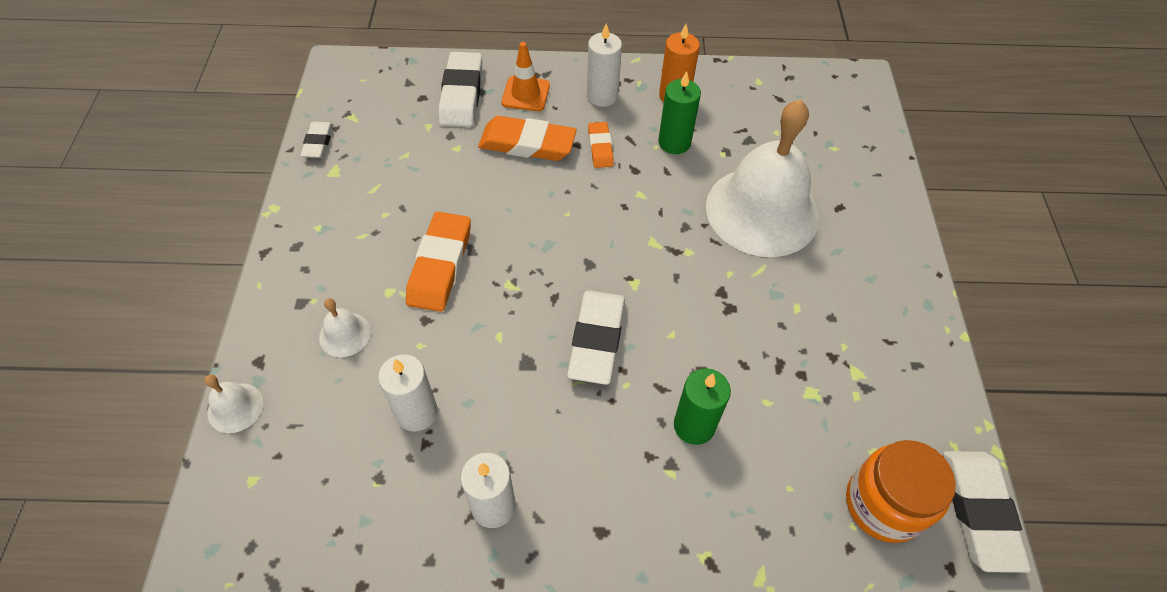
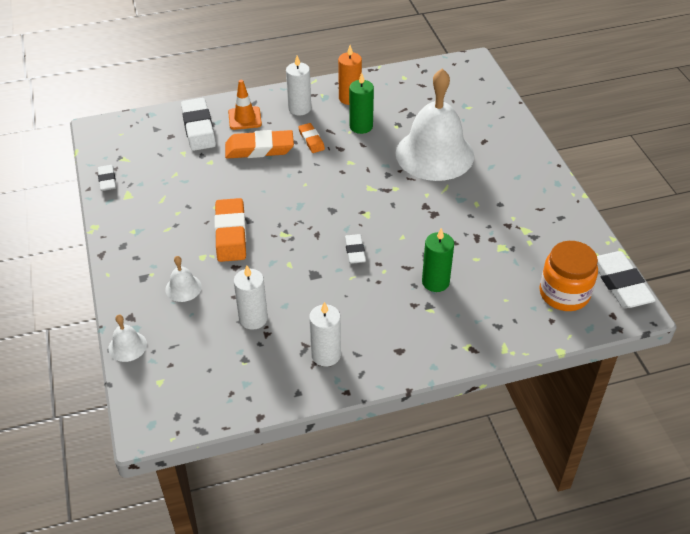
camera: 15 degrees left, 10 degrees down
(596, 340) = (355, 251): white eraser -> white eraser, size x0.56

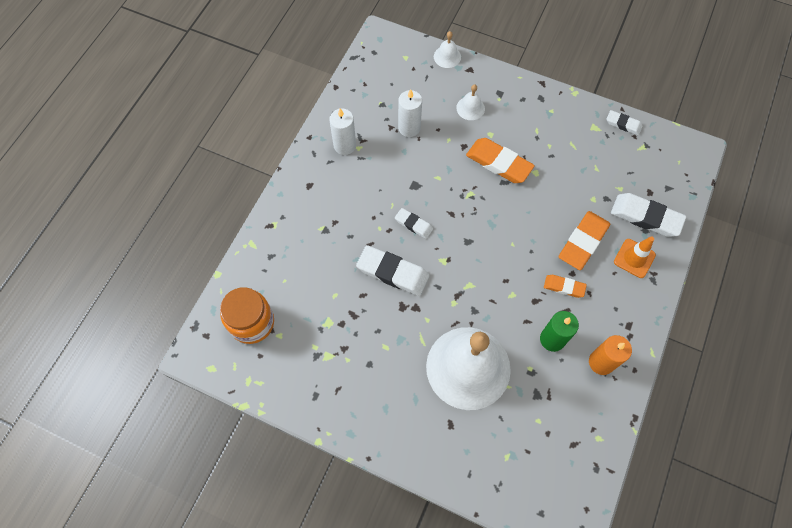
camera: 130 degrees right, 20 degrees up
(299, 108) = (616, 309): white candle -> none
(435, 282) = (340, 251): green candle -> none
(620, 283) = (222, 370): white eraser -> white eraser (393, 272)

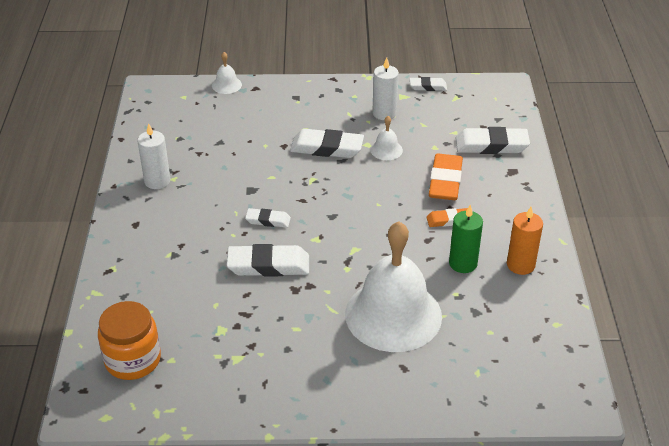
camera: 25 degrees left, 25 degrees down
(409, 128) = (219, 148): white candle -> white candle (384, 113)
(470, 108) = (273, 116): white bell -> white bell (386, 150)
(499, 163) = (327, 148): orange eraser -> white eraser
(634, 258) = (500, 178): orange traffic cone -> none

